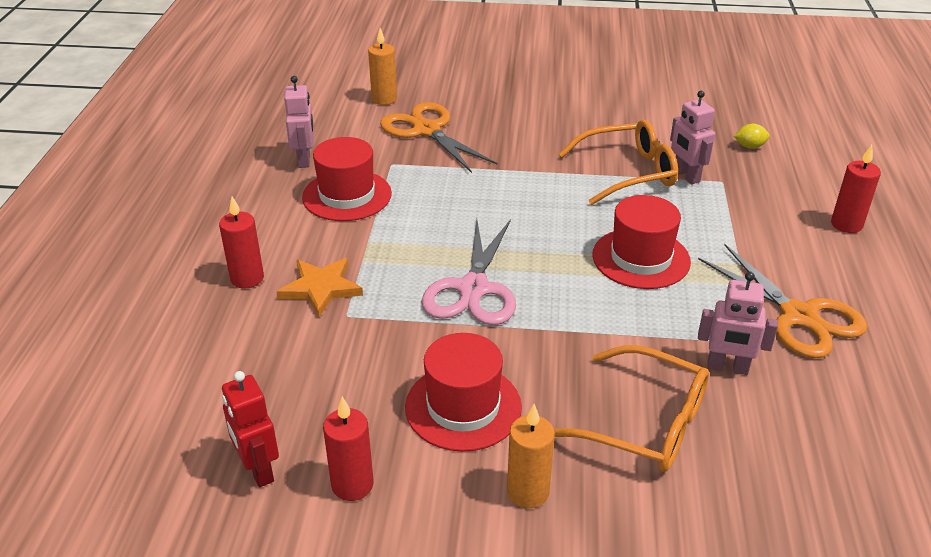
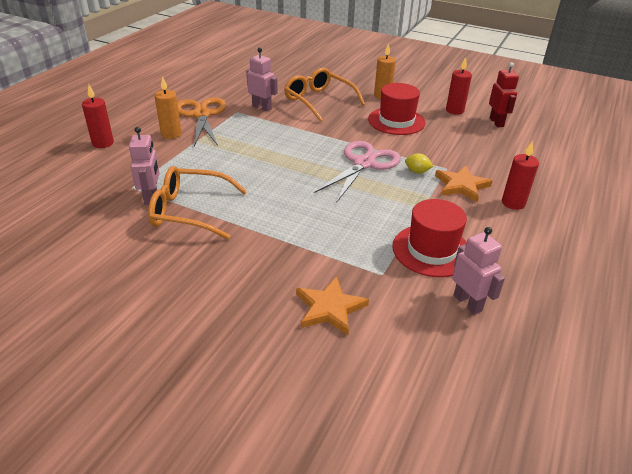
camera: 160 degrees left, 0 degrees up
(304, 160) = (468, 303): pink robot -> pink robot turned 135 degrees clockwise
(384, 99) = (357, 380): orange candle -> orange candle (171, 134)
(426, 130) = (329, 308): orange scissors -> orange star
(641, 258) = (249, 155): red hat -> none
(749, 146) = (67, 207): yellow lemon -> yellow lemon (417, 171)

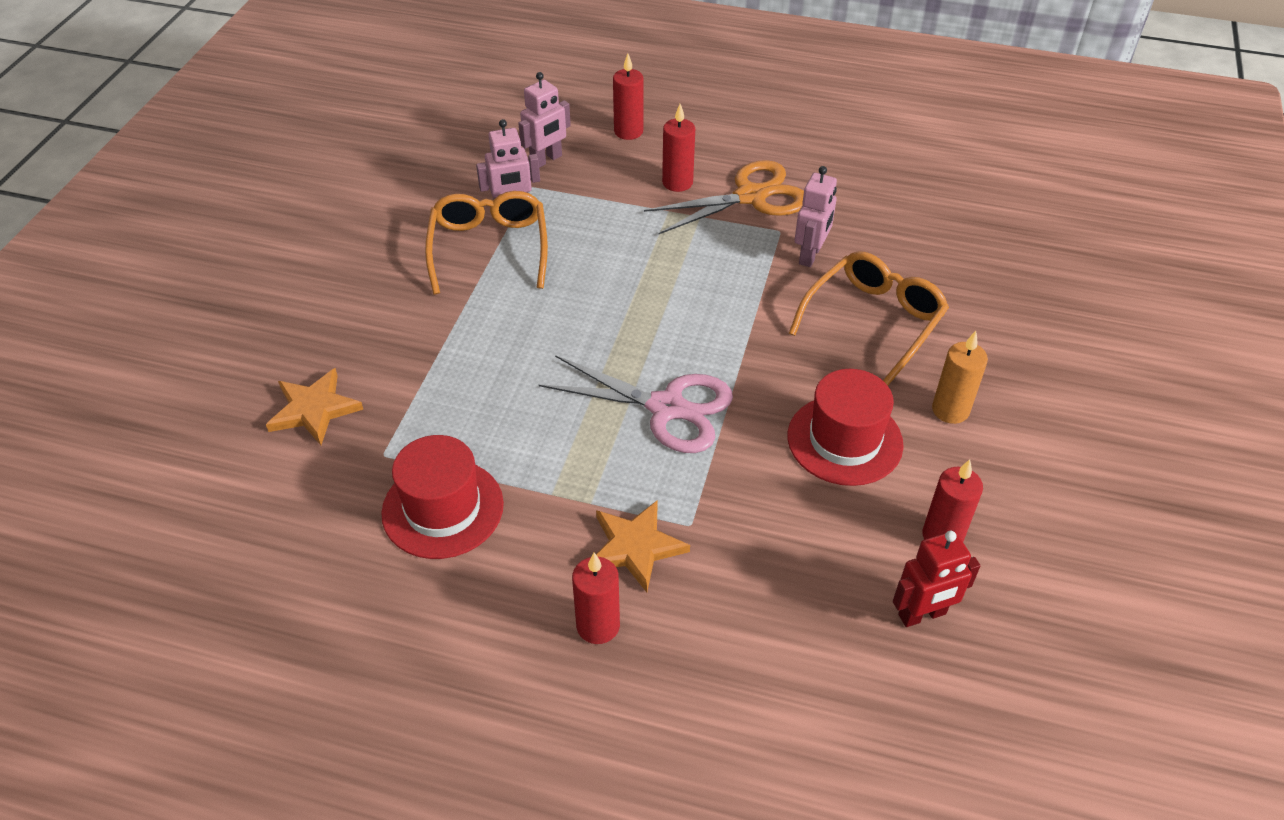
camera: 80 degrees right, 10 degrees up
(171, 134) = (677, 183): orange candle -> red candle
(417, 171) = (664, 481): yellow lemon -> none
(468, 303) = (331, 553): pink robot -> pink robot (546, 160)

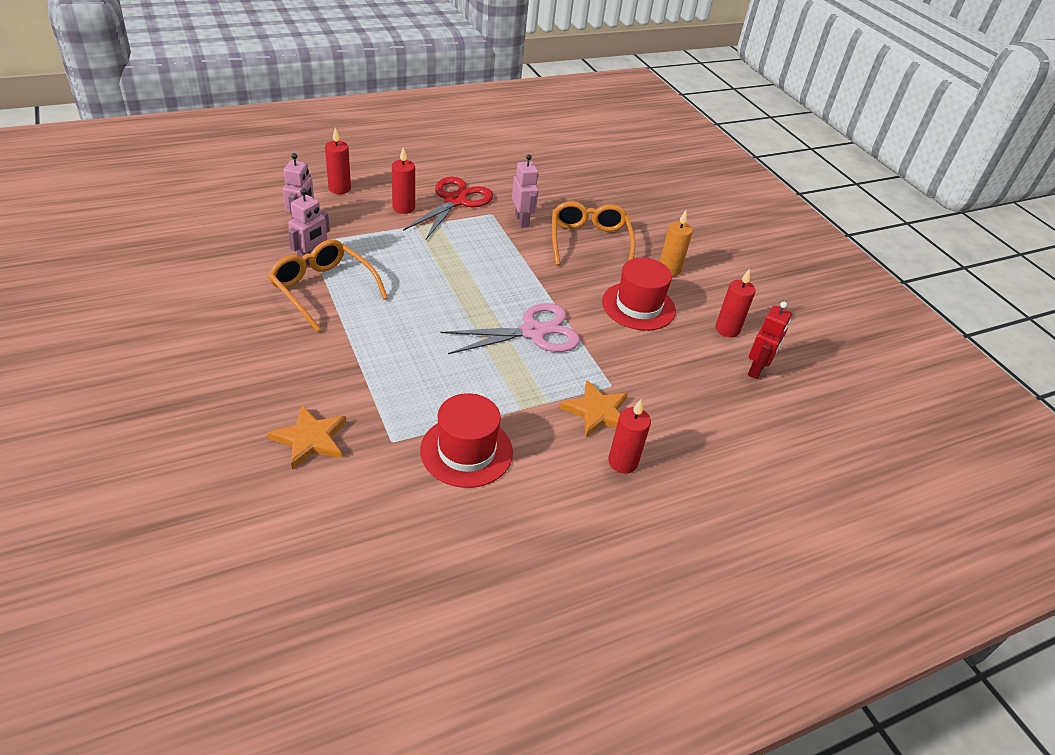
camera: 45 degrees left, 5 degrees down
(750, 196) = (455, 201): orange scissors -> red scissors

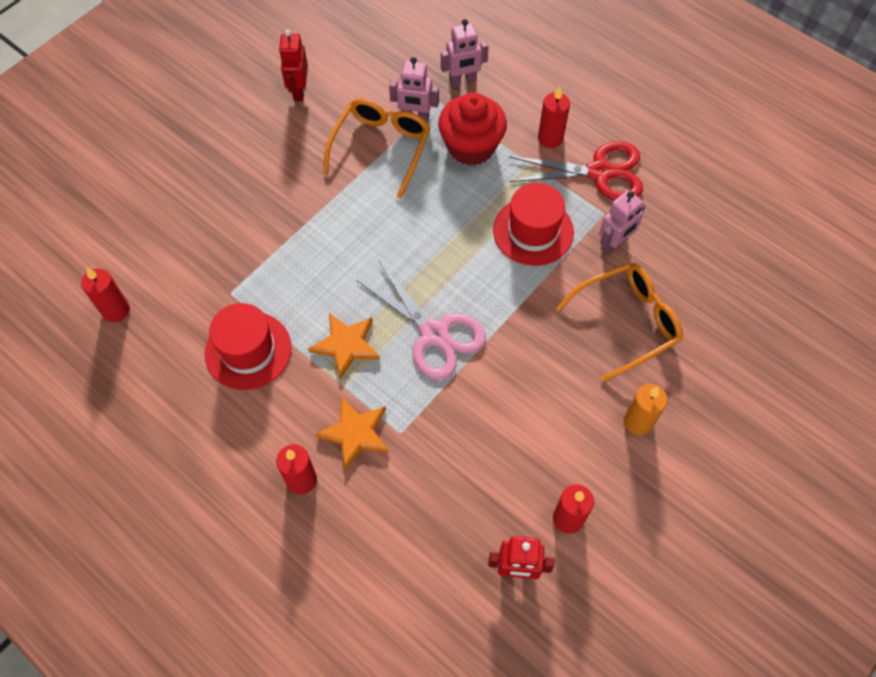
camera: 70 degrees right, 20 degrees up
(202, 312) = (299, 91): none -> red robot
(310, 439) = (203, 239): orange star -> orange star (346, 345)
(339, 188) = (539, 75): red candle -> red candle (116, 310)
(372, 245) = (471, 146): none -> red cupcake
(638, 306) = (545, 413): red hat -> red hat (533, 231)

